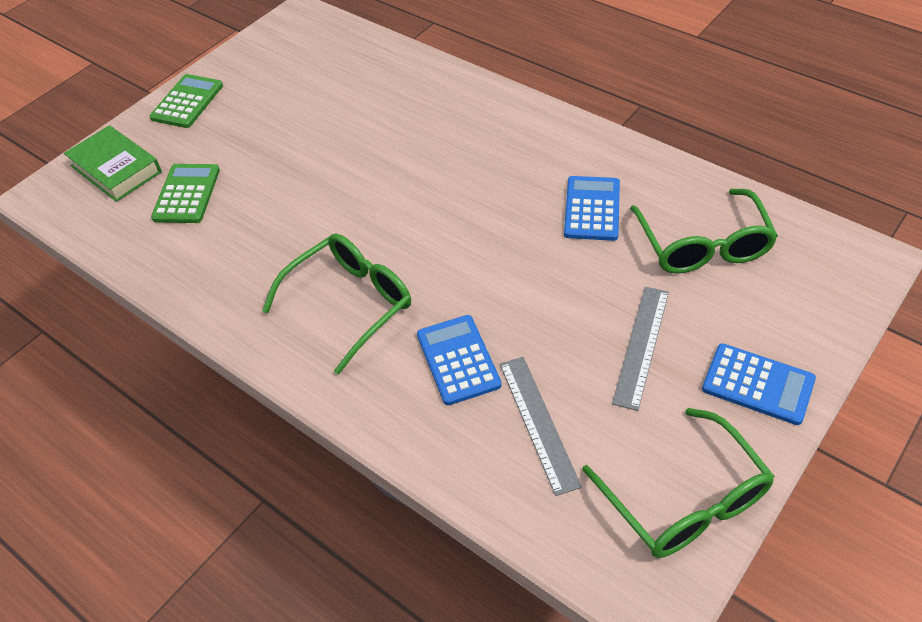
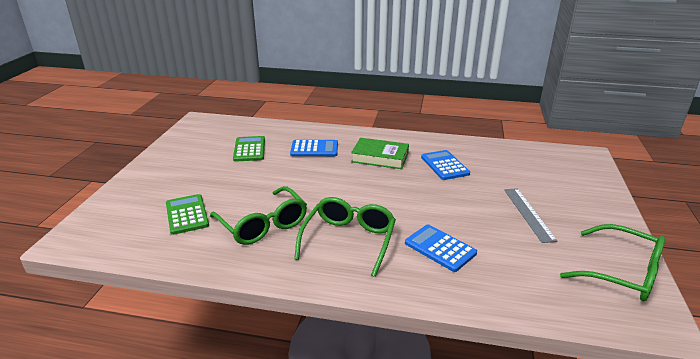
camera: 30 degrees left, 20 degrees down
(116, 169) = (120, 214): green book -> green book (380, 157)
(187, 102) = (151, 170): green calculator -> green calculator (249, 149)
(538, 422) = (513, 263): grey ruler -> none
(703, 245) = (513, 167): green glasses -> green glasses (263, 225)
(758, 384) = (598, 213): blue calculator -> blue calculator (314, 149)

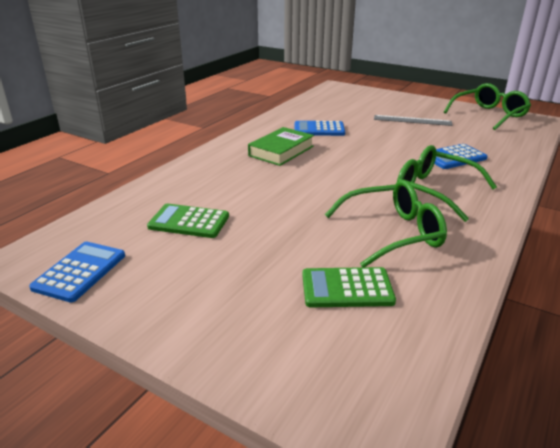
camera: 70 degrees left, 0 degrees up
(314, 149) = (230, 180): blue calculator -> blue calculator (80, 271)

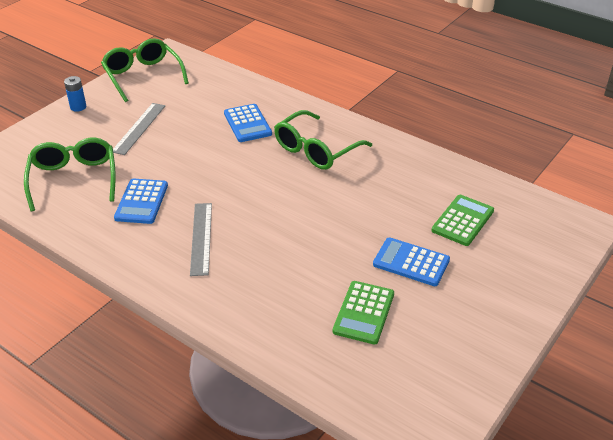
camera: 85 degrees left, 10 degrees up
(80, 271) = (453, 385): blue calculator -> blue calculator (411, 262)
(281, 151) = (201, 238): green book -> grey ruler
(347, 288) = (462, 221): green calculator -> green calculator turned 150 degrees counterclockwise
(393, 233) = (386, 186): green glasses -> green glasses (74, 179)
(424, 101) = (78, 107): none -> blue battery

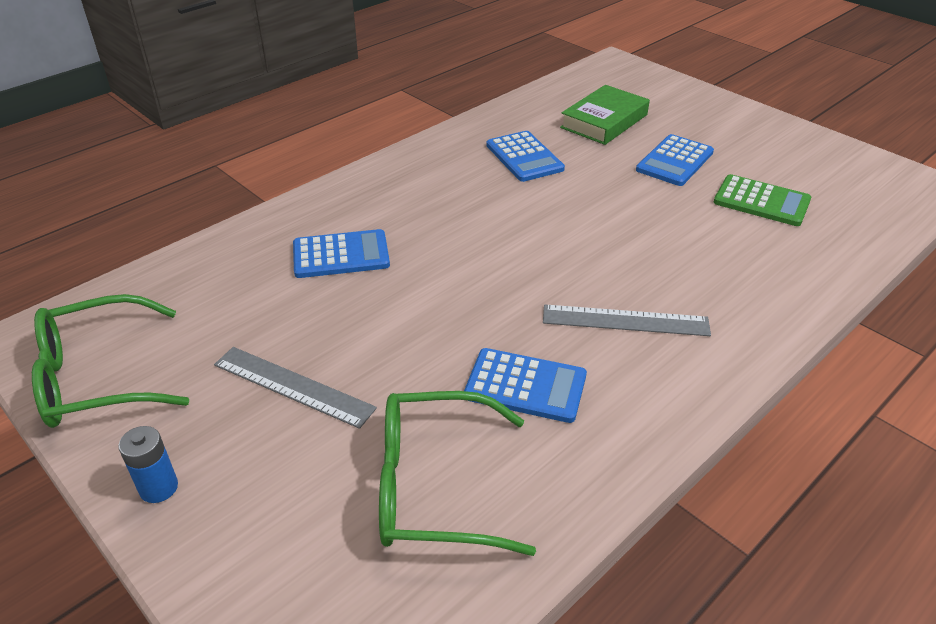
camera: 80 degrees left, 0 degrees up
(316, 150) = (437, 200): green glasses -> none
(385, 182) = (524, 157): none -> blue calculator
(462, 221) = (604, 121): green calculator -> green book

